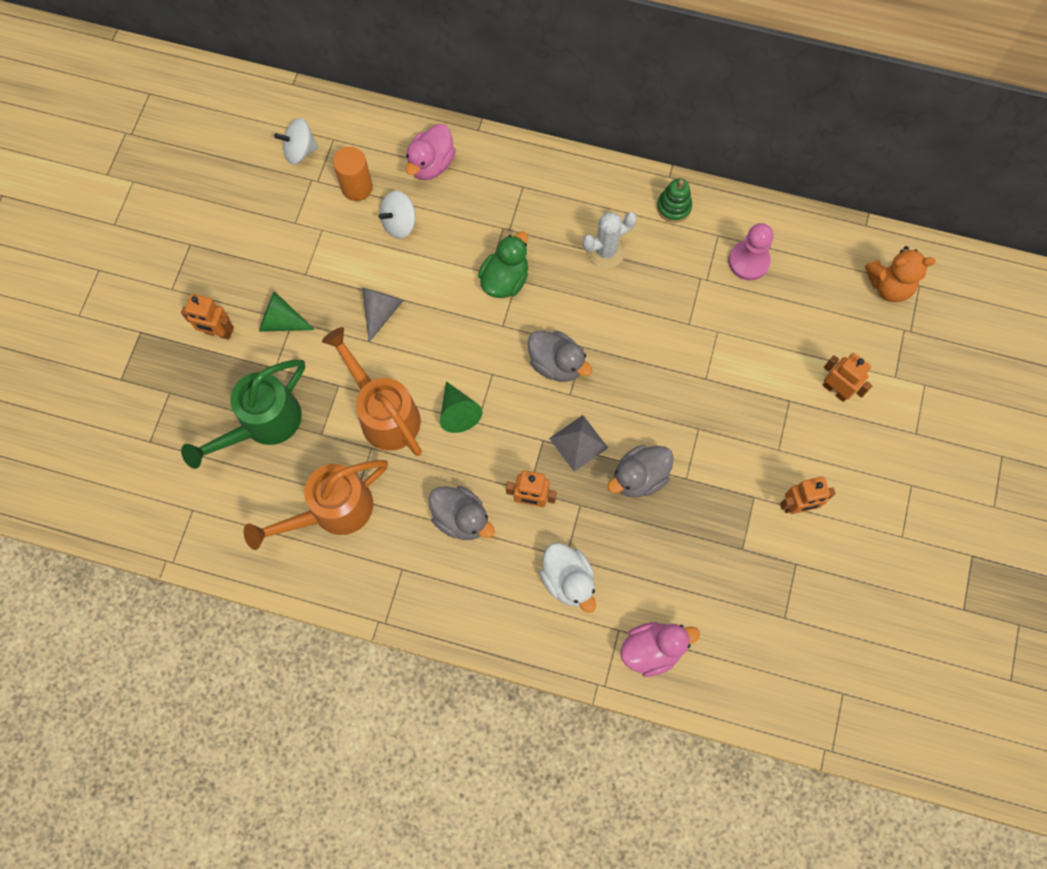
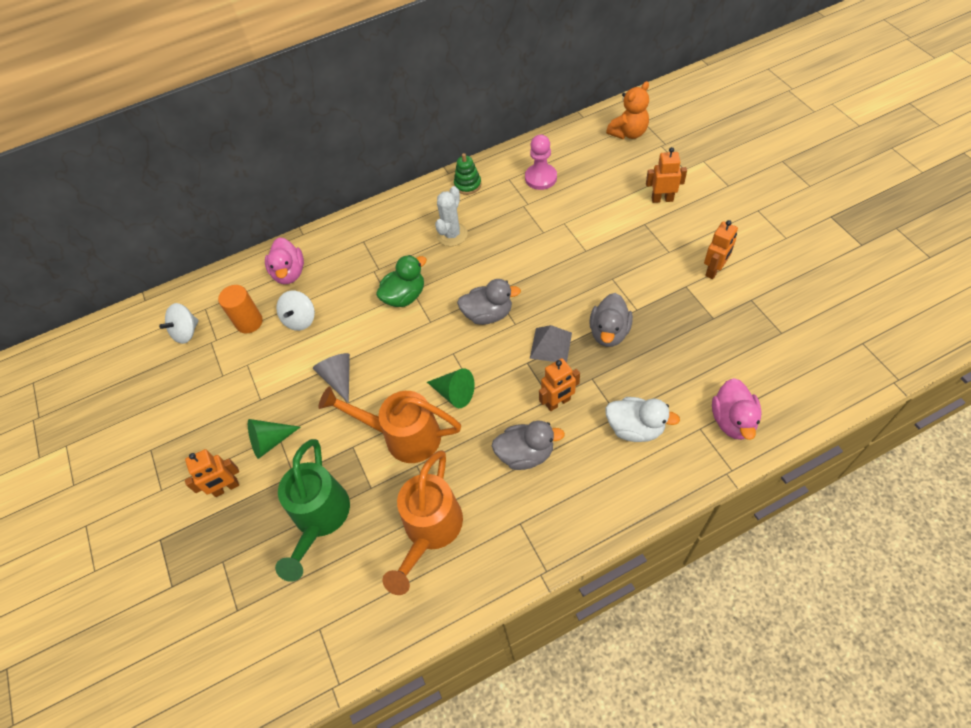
camera: 35 degrees left, 15 degrees down
(505, 280) = (405, 296): green duck -> green duck turned 60 degrees clockwise
(652, 649) = (732, 420): pink duck -> pink duck turned 150 degrees clockwise

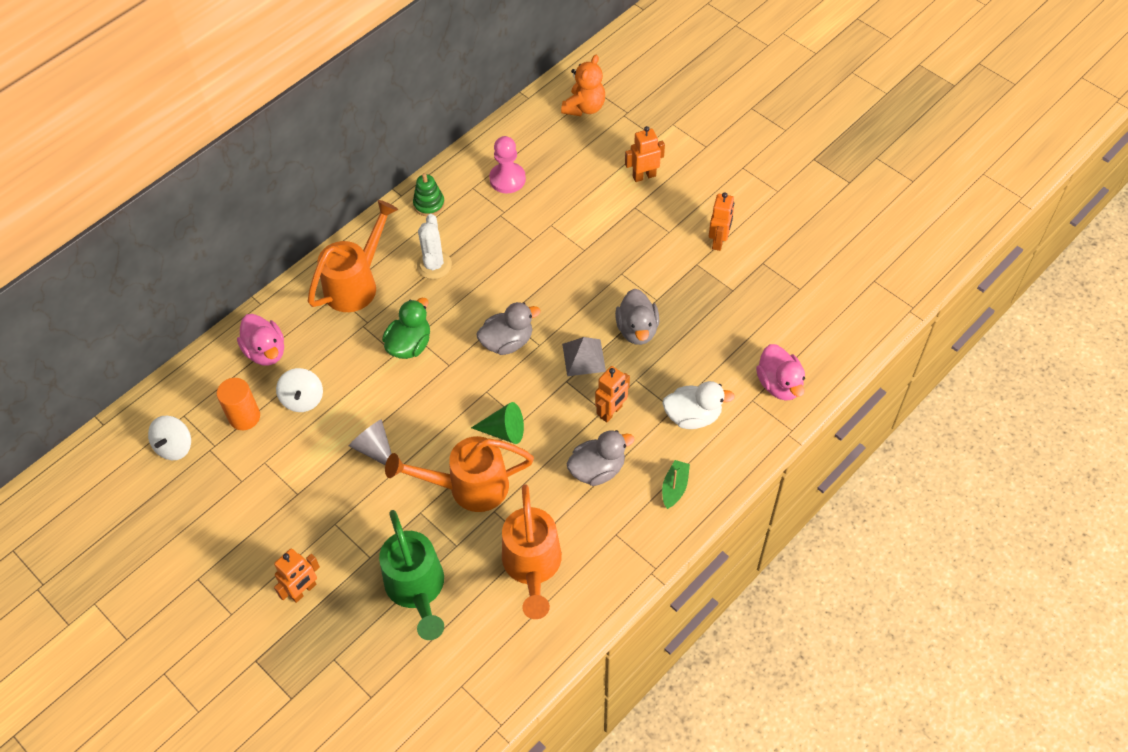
camera: 25 degrees left, 0 degrees up
(270, 441) = (329, 532): green cone -> none
(383, 235) = (356, 284): none -> orange watering can
(593, 494) = (674, 487): none -> green boat

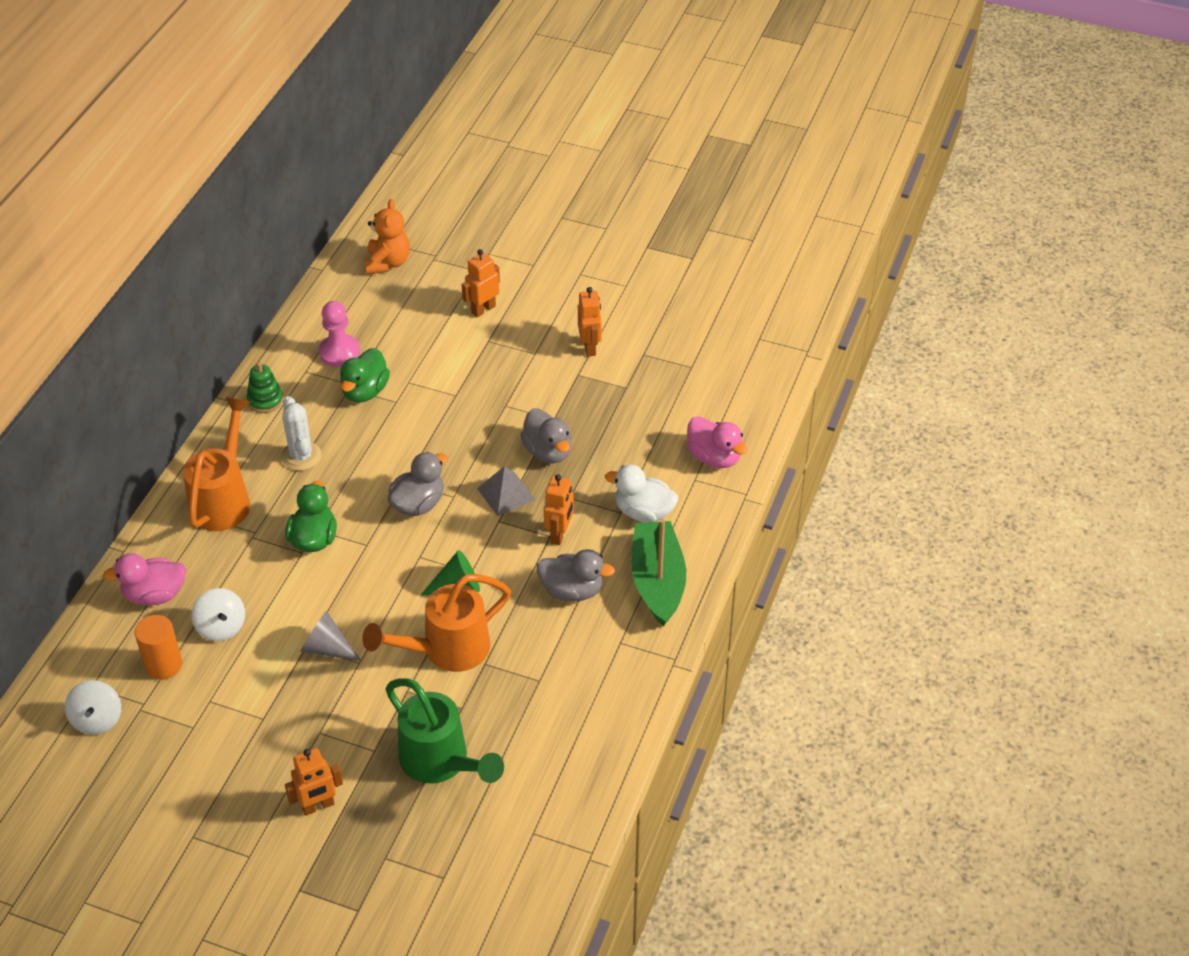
camera: 25 degrees left, 10 degrees down
(266, 351) = (154, 595): pink duck -> pink duck turned 135 degrees clockwise
(303, 590) = (318, 806): orange robot -> orange robot turned 45 degrees clockwise
(512, 222) = (365, 391): none -> green duck
(532, 566) = (550, 700): orange watering can -> none
(597, 469) = (572, 590): grey duck -> grey duck turned 60 degrees clockwise
(674, 487) = (657, 581): green boat -> green boat, size x2.13
(693, 416) = (643, 512): white duck -> white duck turned 135 degrees counterclockwise

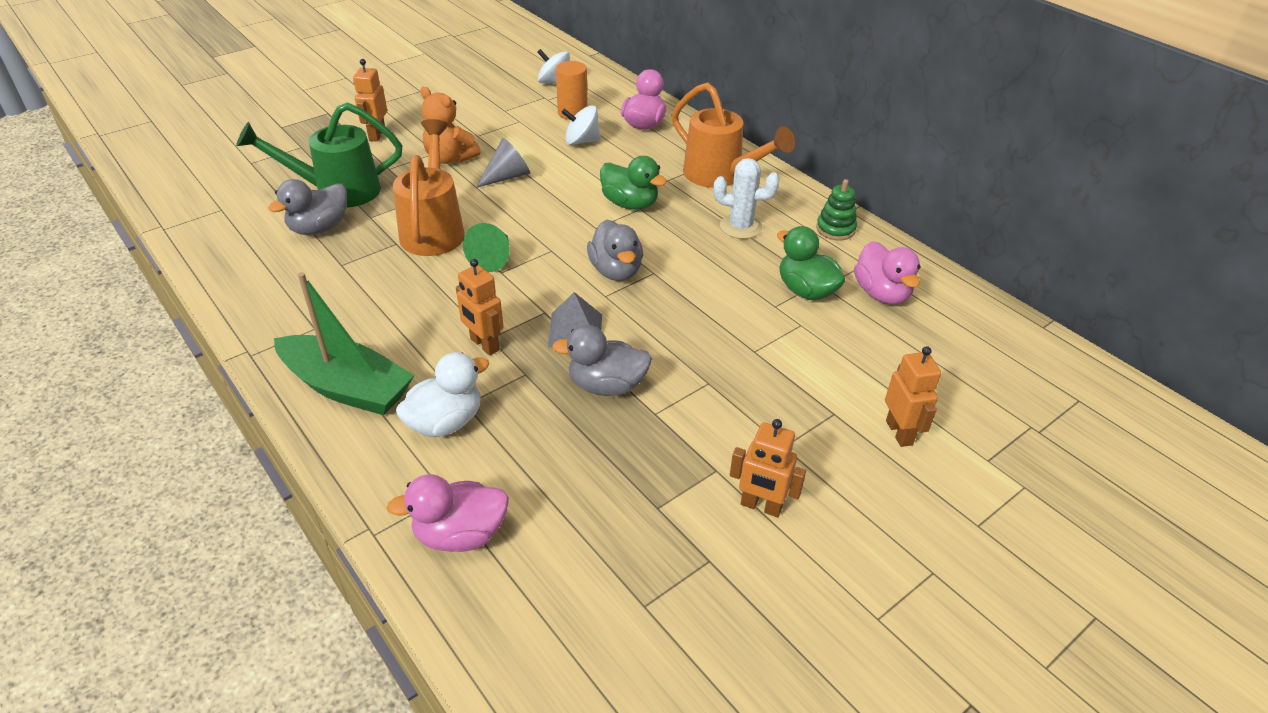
camera: 120 degrees right, 5 degrees down
(339, 352) = (881, 294): pink pawn -> pink duck
(388, 263) = (1037, 382): orange teddy bear -> orange teddy bear (450, 158)
(572, 590) = (408, 323): grey duck -> grey duck (319, 228)

